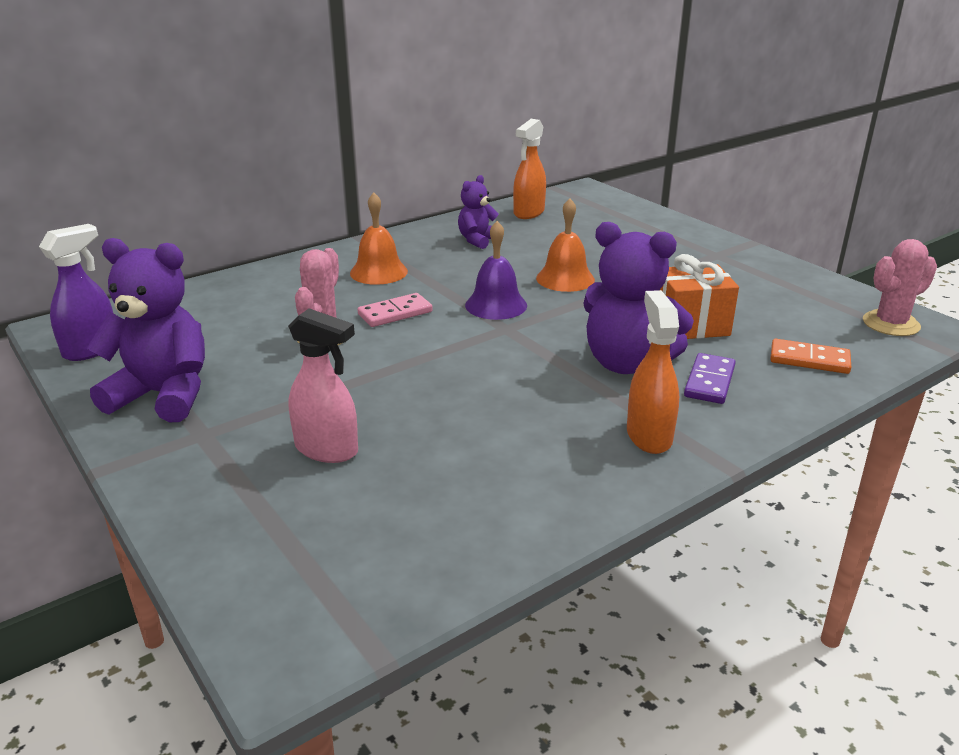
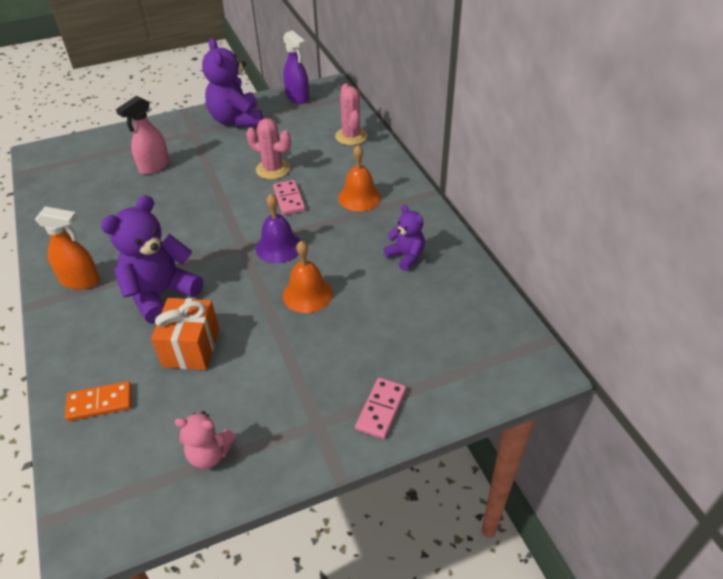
camera: 105 degrees right, 15 degrees up
(163, 395) = (236, 120): purple teddy bear -> purple teddy bear turned 135 degrees clockwise
(528, 213) = (468, 302): orange spray bottle -> none
(678, 234) = (381, 409): none -> pink domino
(709, 381) = (113, 329): purple domino -> none
(795, 291) = (209, 454): none -> pink teddy bear
(809, 360) = (100, 403): orange domino -> orange domino turned 45 degrees clockwise
(891, 324) = (112, 502): pink cactus -> pink cactus (351, 136)

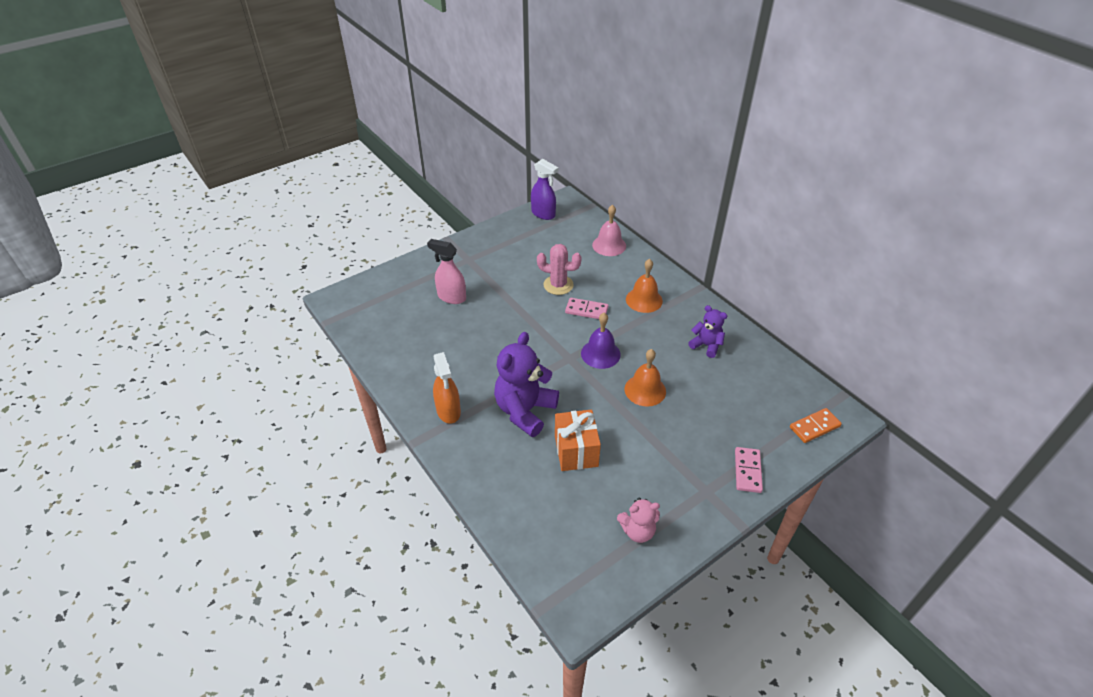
camera: 15 degrees left, 0 degrees up
(80, 281) = (448, 411): orange spray bottle -> orange spray bottle turned 75 degrees clockwise
(100, 403) = (527, 509): orange domino -> orange domino (814, 427)
(154, 166) = (451, 297): pink spray bottle -> pink spray bottle turned 90 degrees clockwise
(236, 120) = (501, 243): purple teddy bear -> none
(289, 199) = (586, 310): pink domino -> pink domino turned 45 degrees counterclockwise
(351, 136) = (609, 245): pink cactus -> pink bell

